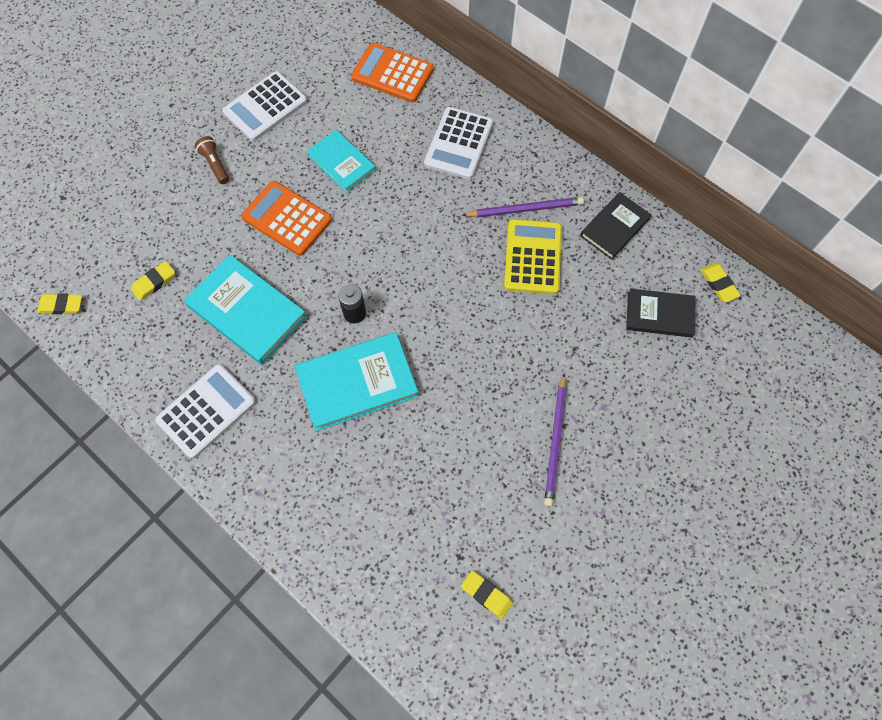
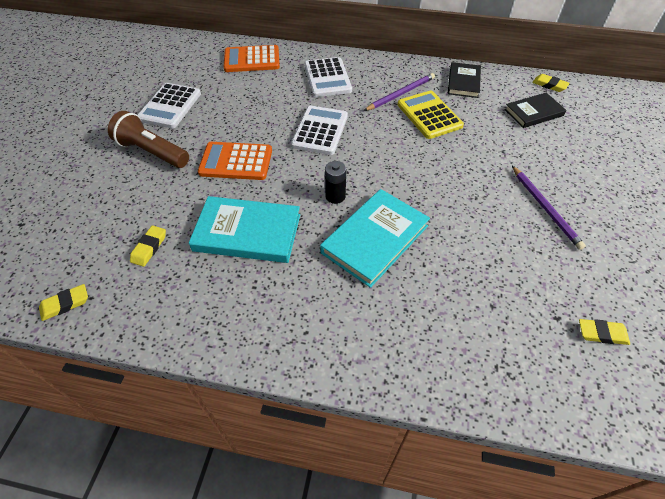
camera: 30 degrees left, 15 degrees down
(206, 411) = (264, 320): white calculator -> white calculator (320, 131)
(215, 164) = (152, 152): brown flashlight -> brown flashlight, size x1.88
(341, 163) = (253, 116): turquoise book -> none

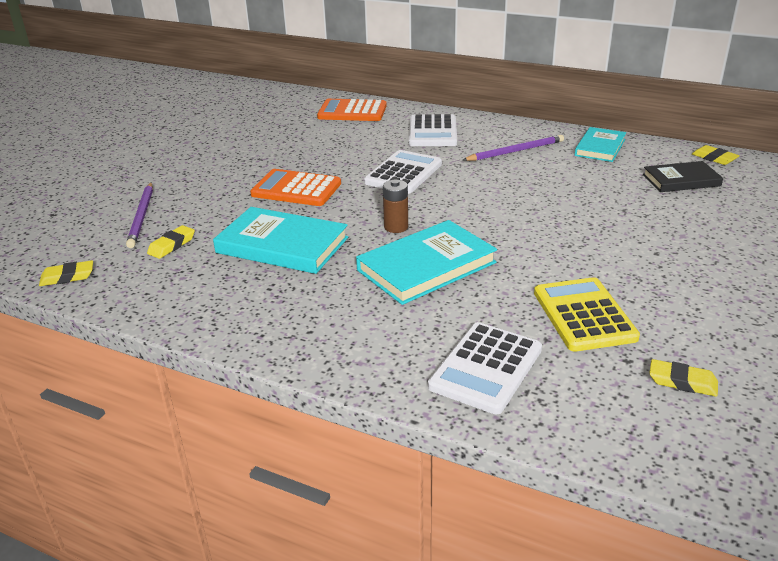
camera: 15 degrees right, 20 degrees down
(152, 152) = (210, 174): brown flashlight -> none
(170, 106) = (245, 141): white calculator -> white calculator (486, 368)
(335, 196) = (396, 227): black battery -> brown battery
(429, 115) = (542, 171): yellow calculator -> yellow calculator (583, 315)
(463, 82) = (600, 147): black book -> turquoise book
(545, 208) = (657, 264): purple pencil -> purple pencil (141, 216)

